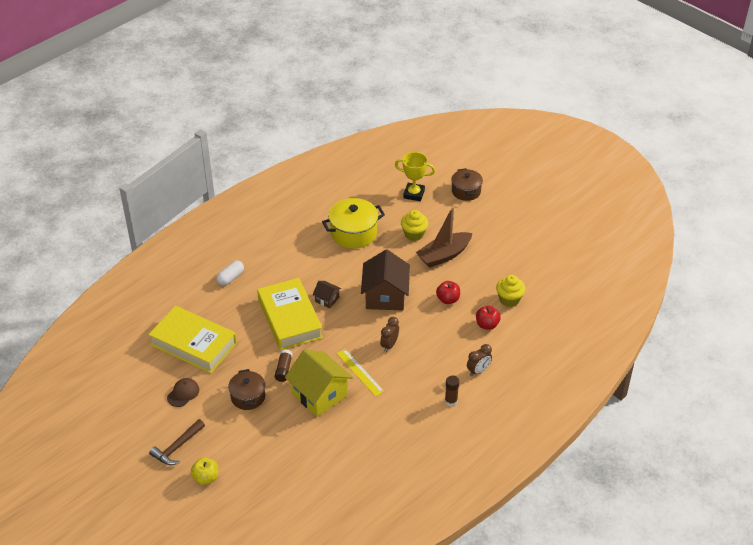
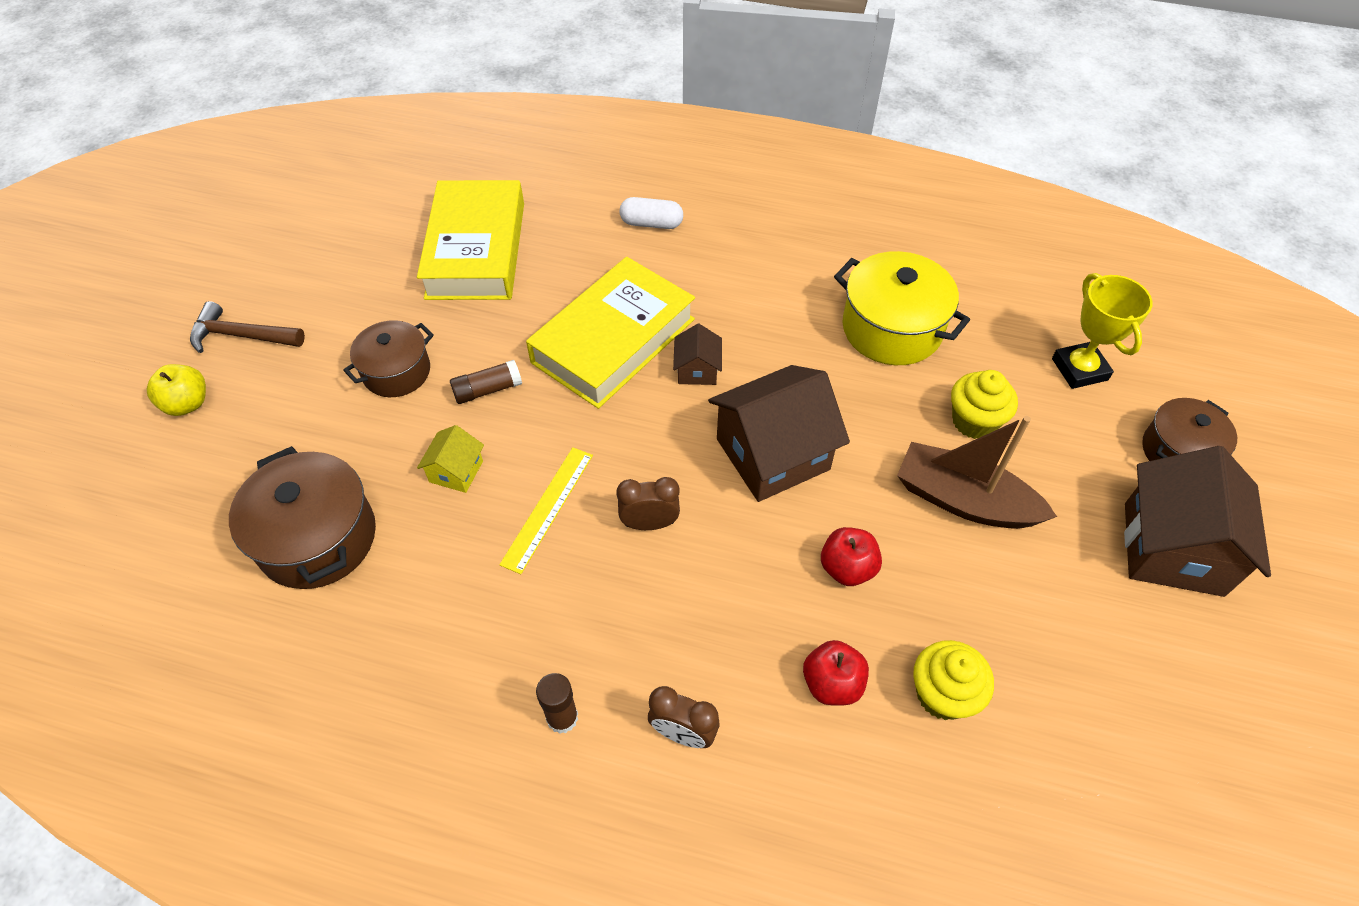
camera: 60 degrees right, 10 degrees up
(183, 393) = (362, 288): brown cap -> none
(319, 394) = (456, 471): yellow house -> yellow house, size x0.47
(320, 450) = (317, 538): none -> brown pot
(499, 216) = (1173, 549): none -> brown house

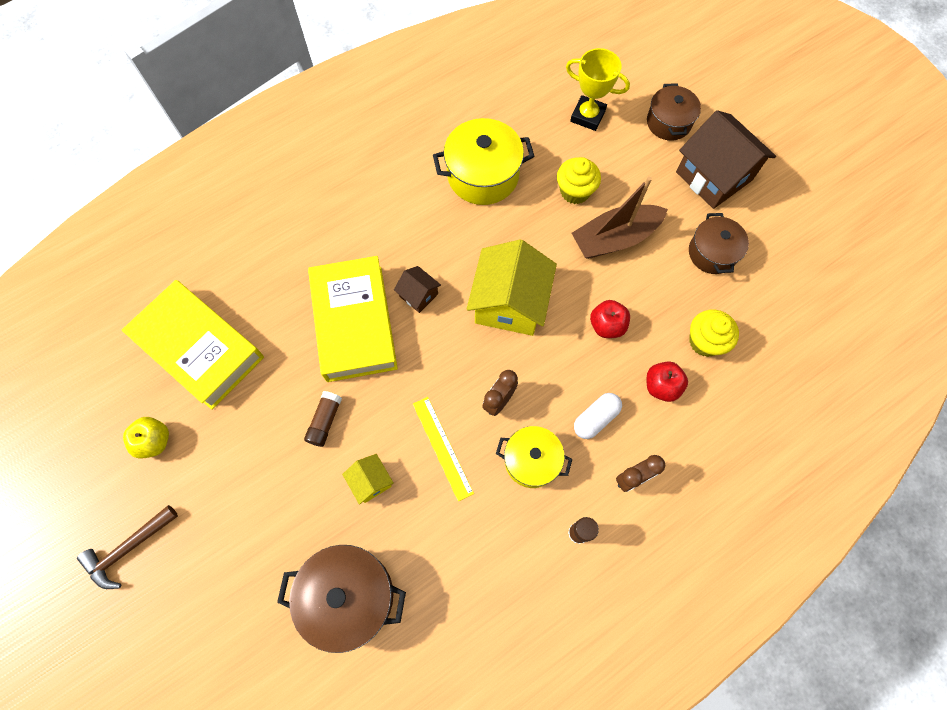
camera: 50 degrees left, 15 degrees up
(187, 404) = (158, 621): yellow apple -> yellow apple (154, 441)
(396, 372) = (259, 466): brown pot -> brown pot (712, 253)
(608, 605) = (531, 461): none -> yellow pot
(651, 223) = (281, 230): white capsule -> white capsule (595, 418)
(772, 454) = (509, 303): brown house -> yellow house

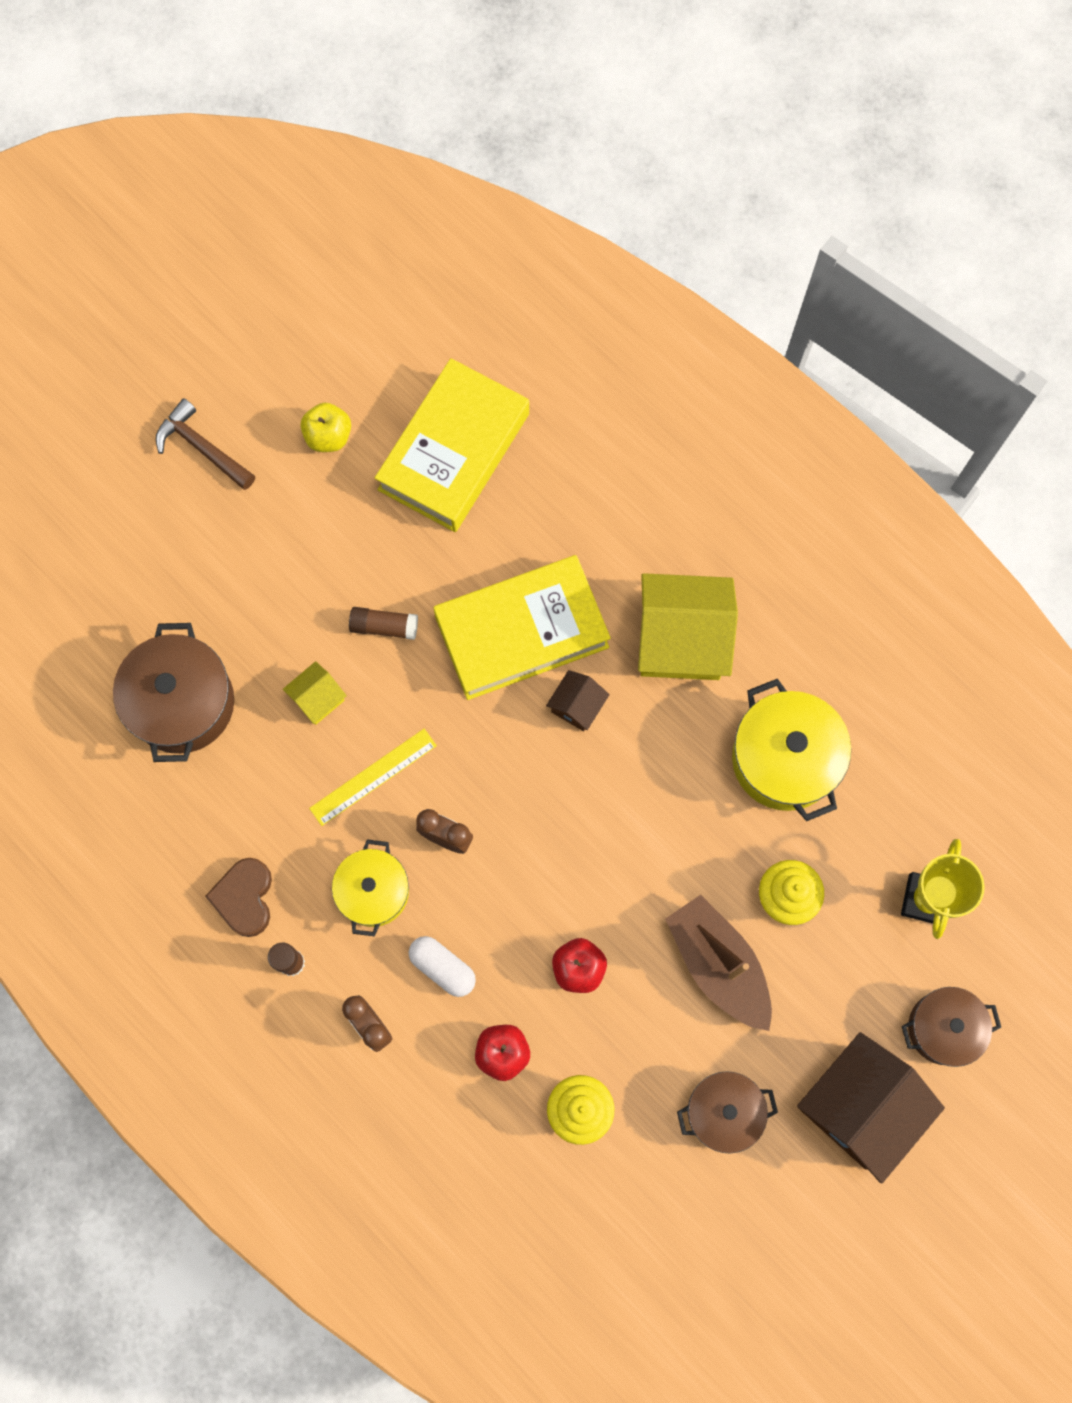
camera: 80 degrees right, 5 degrees up
(509, 303) = (587, 830): yellow house -> yellow house (681, 640)
(521, 564) = (244, 898): none -> brown heart

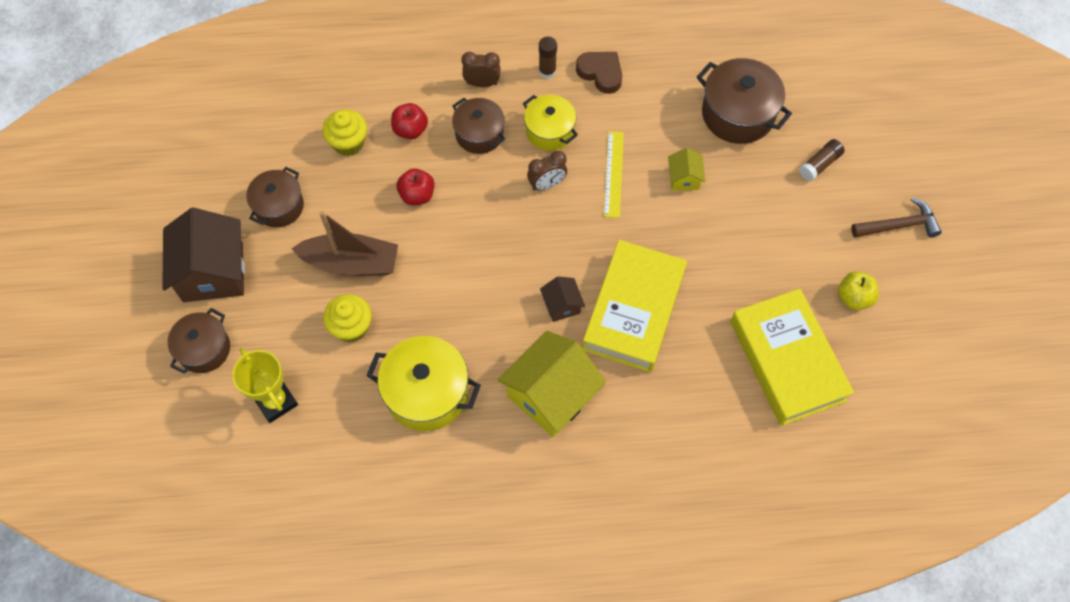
camera: 130 degrees right, 10 degrees down
(384, 626) = (700, 241): brown glue stick -> brown glue stick (819, 164)
(442, 967) = (479, 134): white capsule -> brown pot

